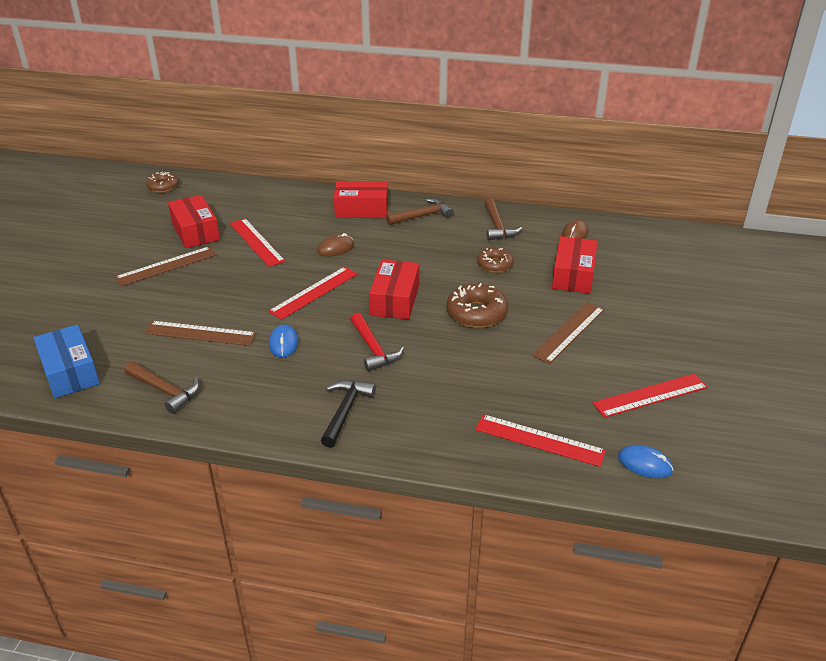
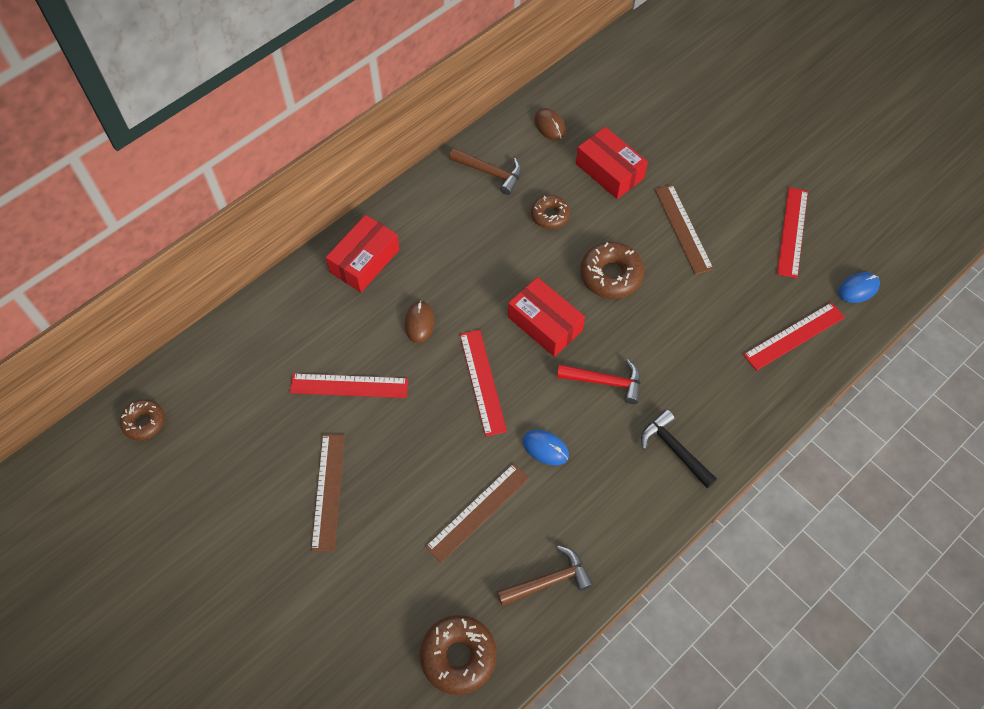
camera: 55 degrees left, 25 degrees up
(70, 372) = (458, 656): blue box -> brown donut
(195, 231) = (278, 433): red box -> none
(422, 216) = (421, 218): brown hammer -> none

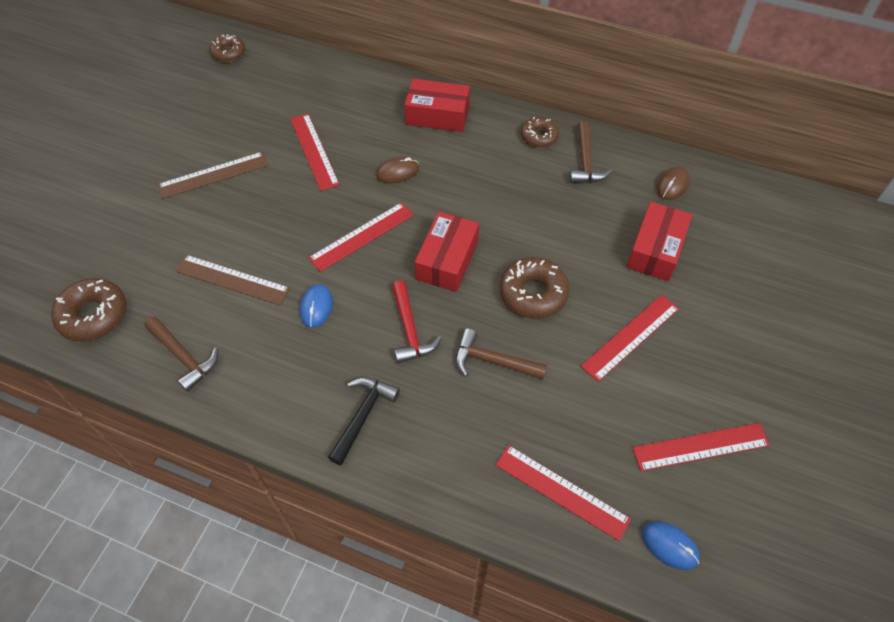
camera: 65 degrees right, 5 degrees down
(550, 215) = (569, 221): brown donut -> brown donut (539, 136)
(663, 333) = (493, 361): none -> brown hammer
(683, 228) = (631, 337): brown ruler -> red ruler

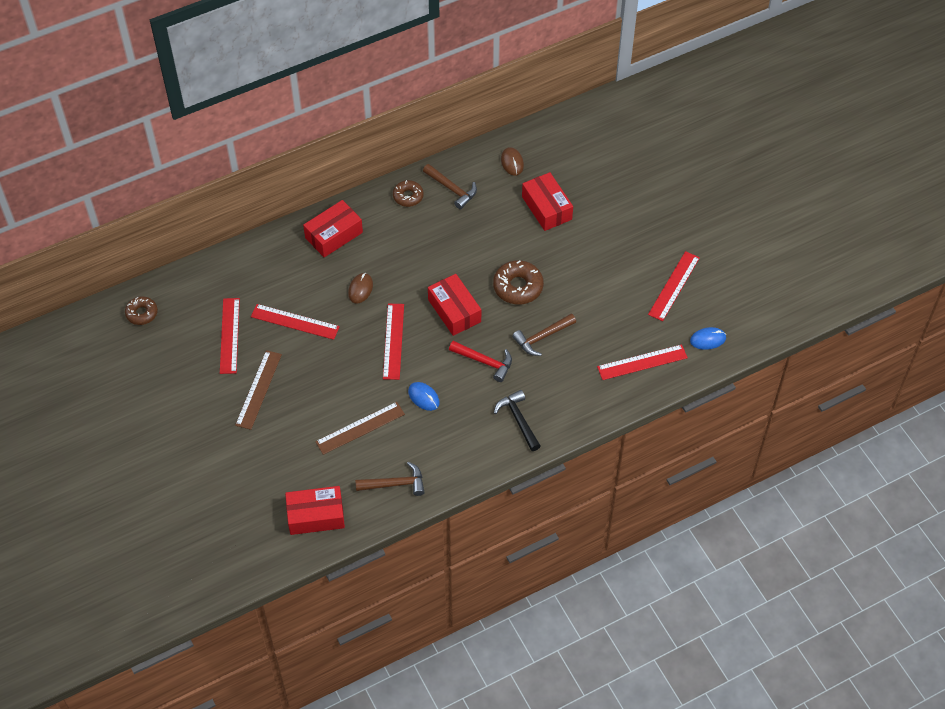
camera: 50 degrees left, 0 degrees up
(93, 315) = (316, 515): brown donut -> red box
(631, 337) = (588, 264): red ruler -> red ruler (230, 335)

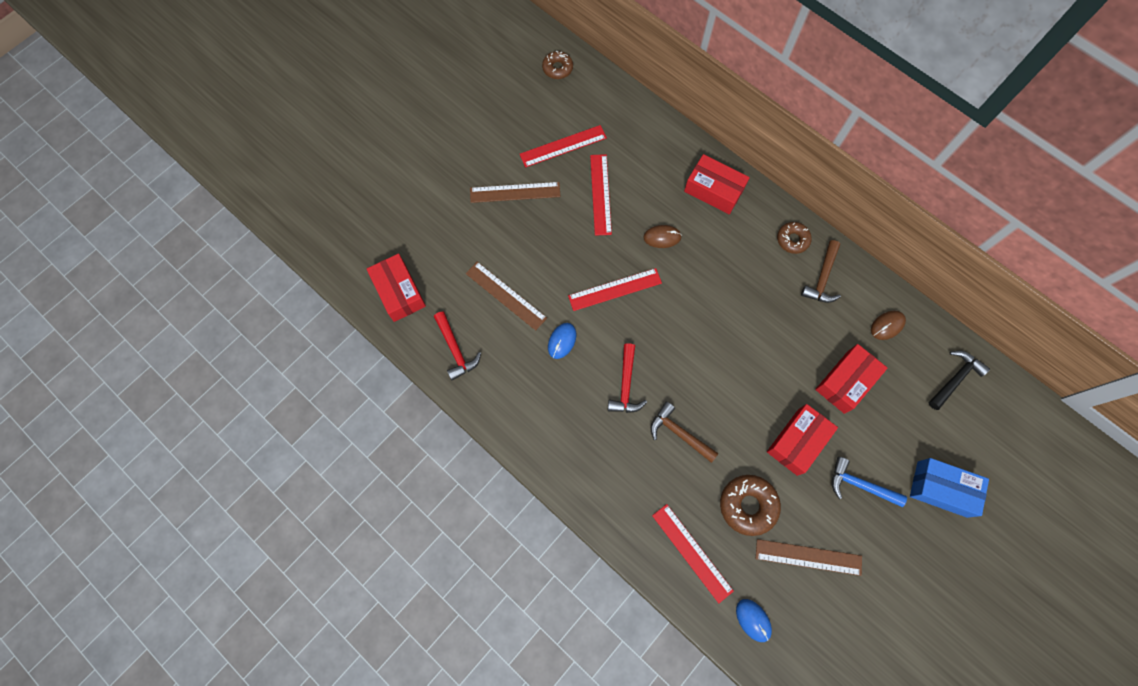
camera: 70 degrees right, 15 degrees up
(395, 484) = (455, 350): brown hammer -> red hammer
(454, 311) = (674, 334): red box -> red box (797, 442)
(518, 287) = (731, 386): brown donut -> brown donut (748, 505)
(518, 420) = (570, 443): black hammer -> black hammer (955, 379)
(632, 231) = (859, 485): none -> blue hammer
(654, 181) = (941, 489): none -> blue box
(674, 286) = (808, 557): red ruler -> brown ruler

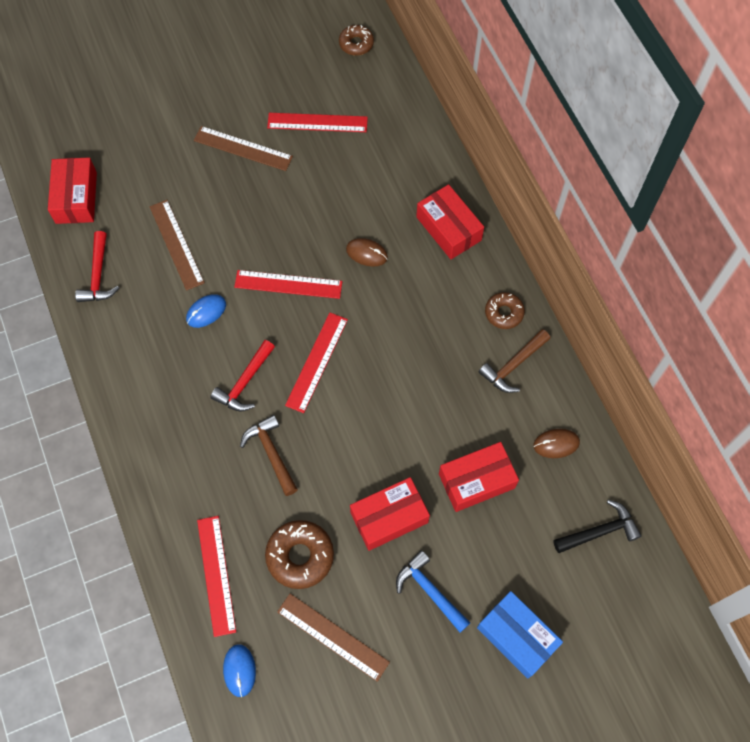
camera: 25 degrees right, 5 degrees down
(600, 194) = (328, 185): red ruler -> red ruler (317, 362)

